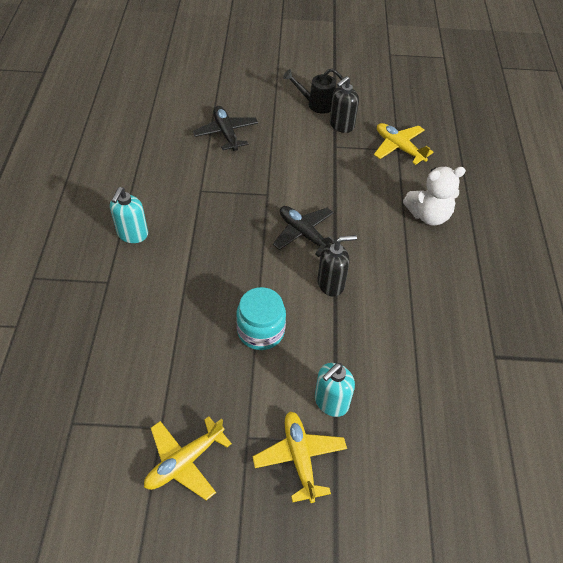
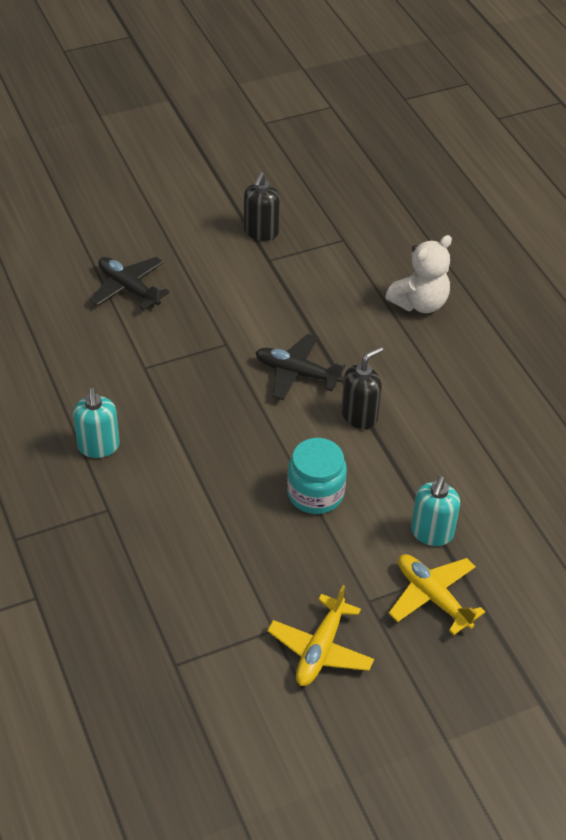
camera: 25 degrees left, 5 degrees down
(316, 104) = (215, 215): black watering can -> none
(399, 148) = (343, 236): yellow plane -> none

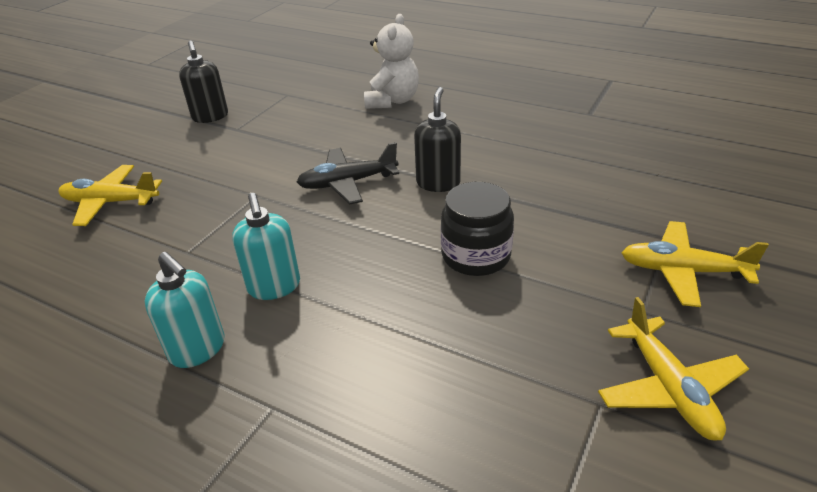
camera: 35 degrees left, 10 degrees down
(129, 288) = (111, 202): black plane -> yellow plane
(315, 493) = (476, 256): turquoise jar -> black jar
(431, 533) = (609, 226): turquoise soap dispenser -> turquoise soap dispenser (274, 287)

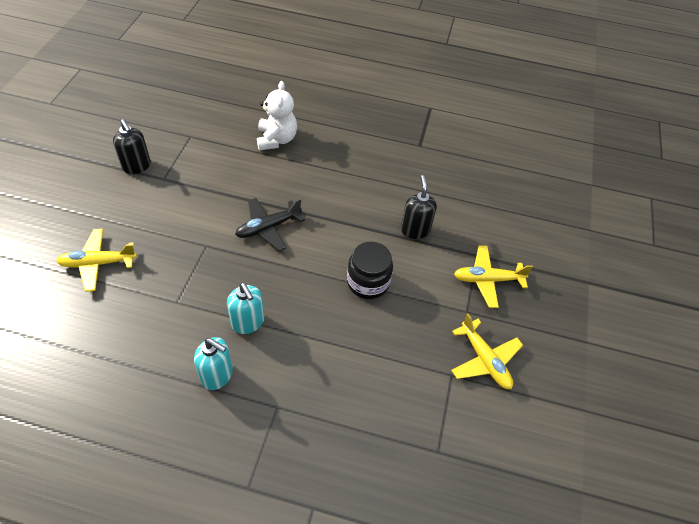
camera: 20 degrees left, 15 degrees up
(438, 183) = (330, 222): black soap dispenser -> black soap dispenser (415, 230)

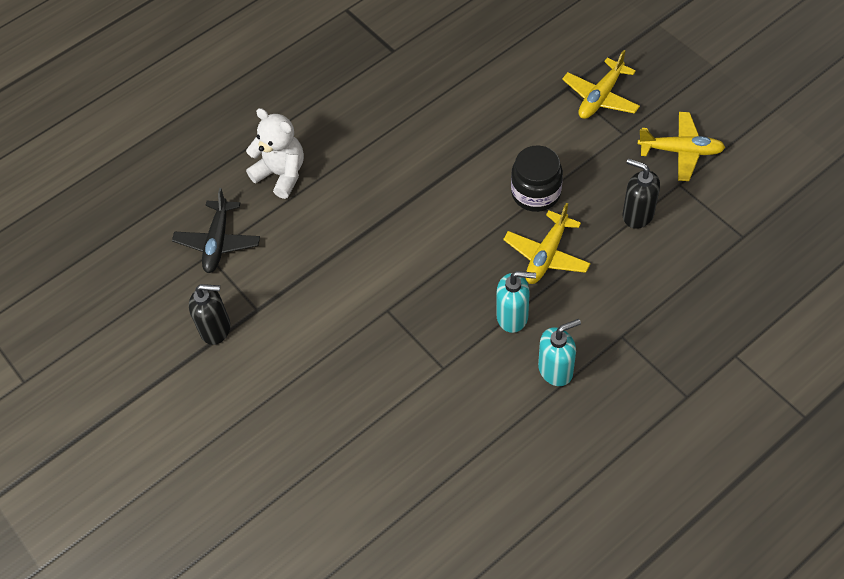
camera: 45 degrees left, 5 degrees up
(98, 263) = (338, 422): yellow plane -> yellow plane (546, 255)
(268, 227) = (404, 243): black plane -> black plane (218, 242)
(415, 230) = (501, 119): black soap dispenser -> black soap dispenser (637, 214)

